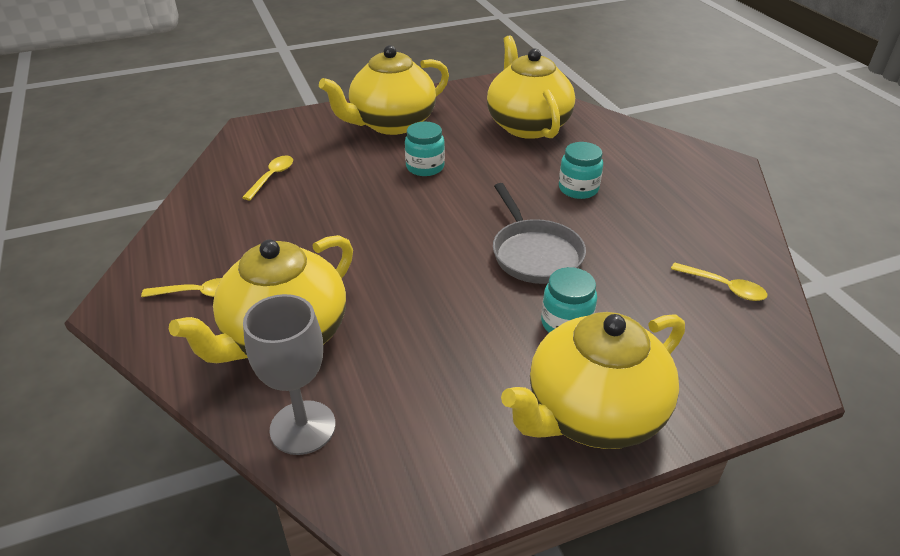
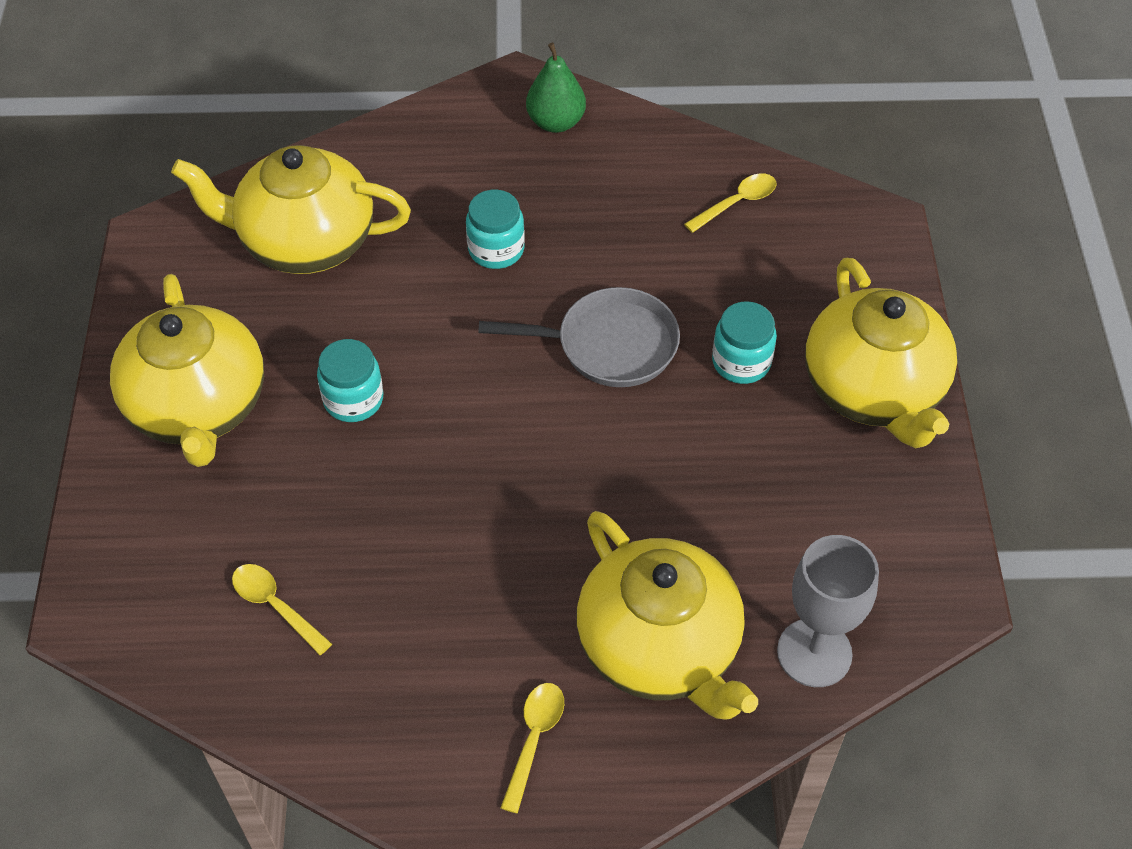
camera: 70 degrees left, 15 degrees up
(711, 187) = (556, 122): none -> green pear

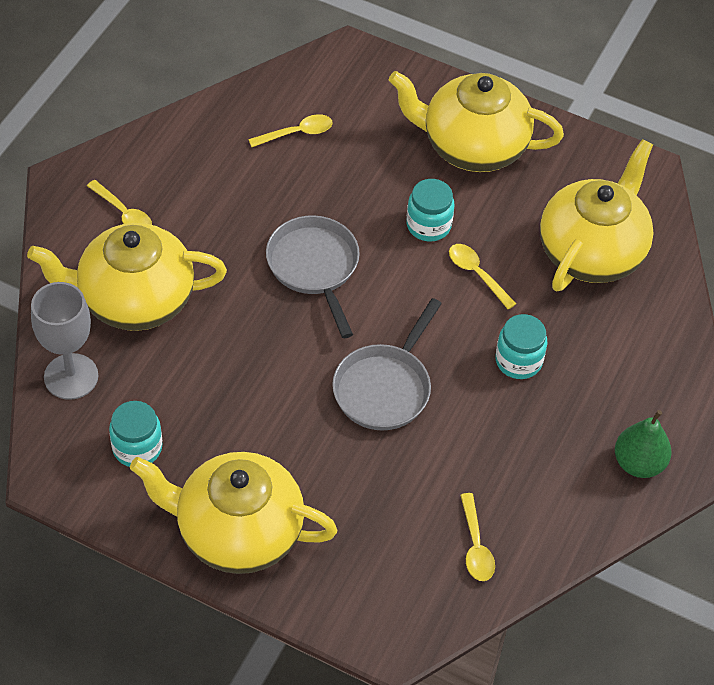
camera: 115 degrees right, 0 degrees up
(400, 327) = (476, 274): none -> yellow spoon
(487, 483) = (314, 267): none -> grey pan
(741, 362) = (317, 461): turquoise jar -> turquoise jar (137, 448)

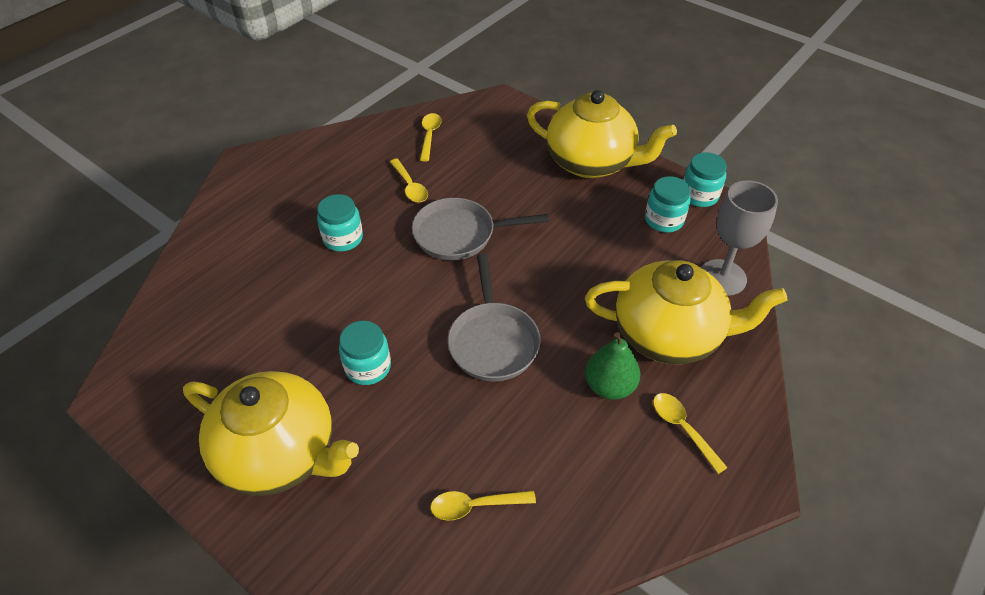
camera: 165 degrees left, 5 degrees down
(89, 496) = (699, 195): none -> turquoise jar
(384, 387) = (459, 234): grey pan -> grey pan turned 135 degrees counterclockwise
(476, 274) = (343, 312): yellow spoon -> yellow spoon (410, 186)
(592, 251) = (226, 318): yellow teapot -> none
(638, 463) = (292, 163): green pear -> green pear (609, 386)

